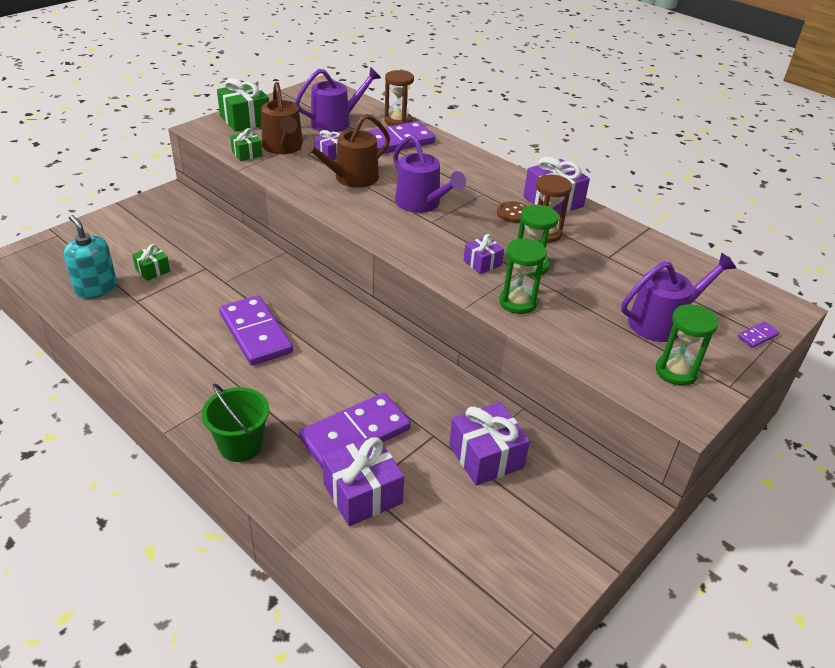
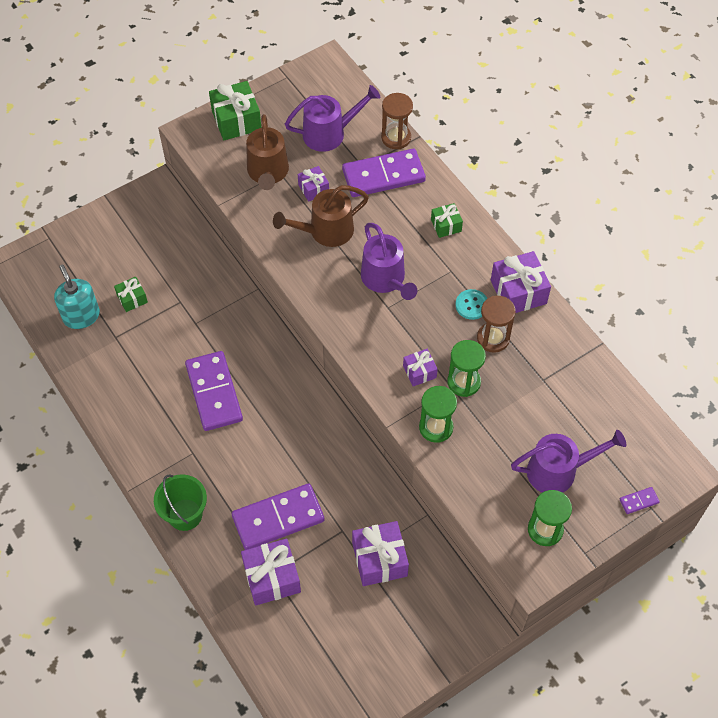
camera: 15 degrees right, 20 degrees up
(247, 153) = (230, 179): green gift -> green gift (446, 225)
(513, 213) = (471, 305): brown button -> turquoise button

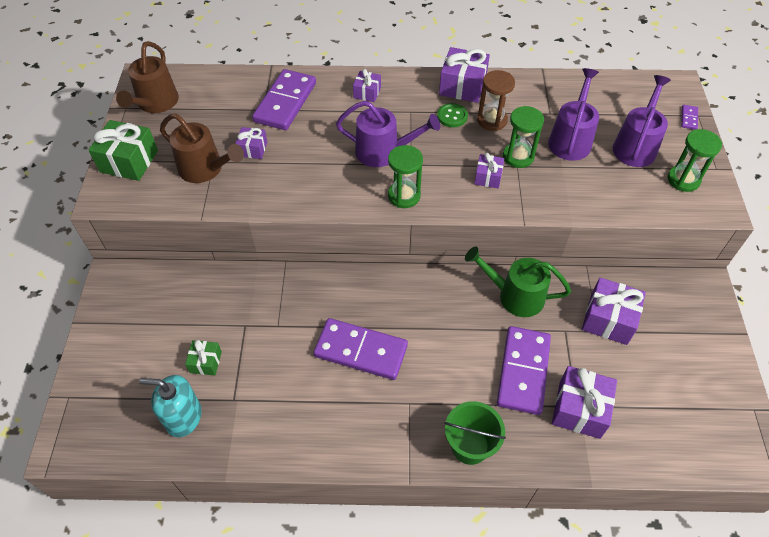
camera: 55 degrees left, 5 degrees down
(325, 231) = (302, 164): brown watering can -> brown watering can (155, 104)
(330, 133) = (211, 111): purple watering can -> purple watering can (570, 139)
(349, 473) = (514, 295): none -> green watering can
(396, 138) = (258, 77): brown hourglass -> none
(436, 427) = (547, 194): green hourglass -> green hourglass (404, 196)
(446, 225) = (367, 93): green gift -> purple gift
(471, 305) = (452, 116): turquoise button -> green button

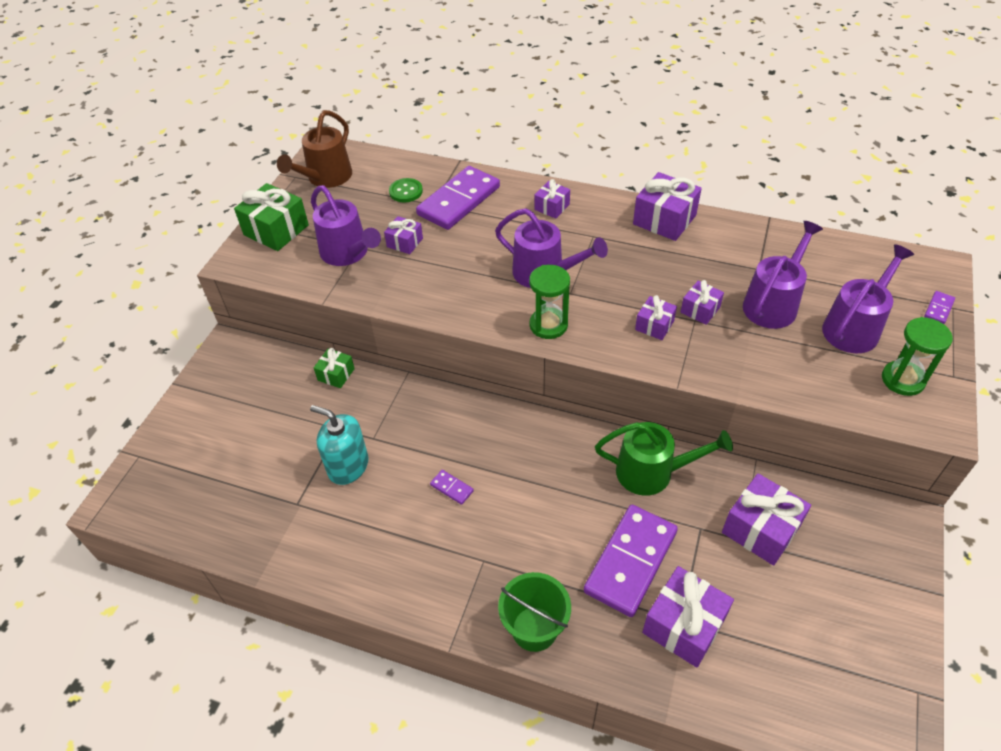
camera: 20 degrees right, 5 degrees down
(183, 417) = (240, 508): turquoise soap dispenser -> turquoise soap dispenser (348, 466)
(205, 169) = (348, 253): brown watering can -> purple watering can
(206, 362) = (284, 457): green gift -> green gift (336, 374)
(361, 350) = (452, 488): purple domino -> purple domino, size x0.40
(452, 116) = (639, 250): green button -> green button (406, 191)
(492, 120) = (684, 263): brown hourglass -> none
(514, 295) = (653, 472): green watering can -> green watering can turned 150 degrees clockwise
(518, 156) = (700, 310): green hourglass -> purple gift

